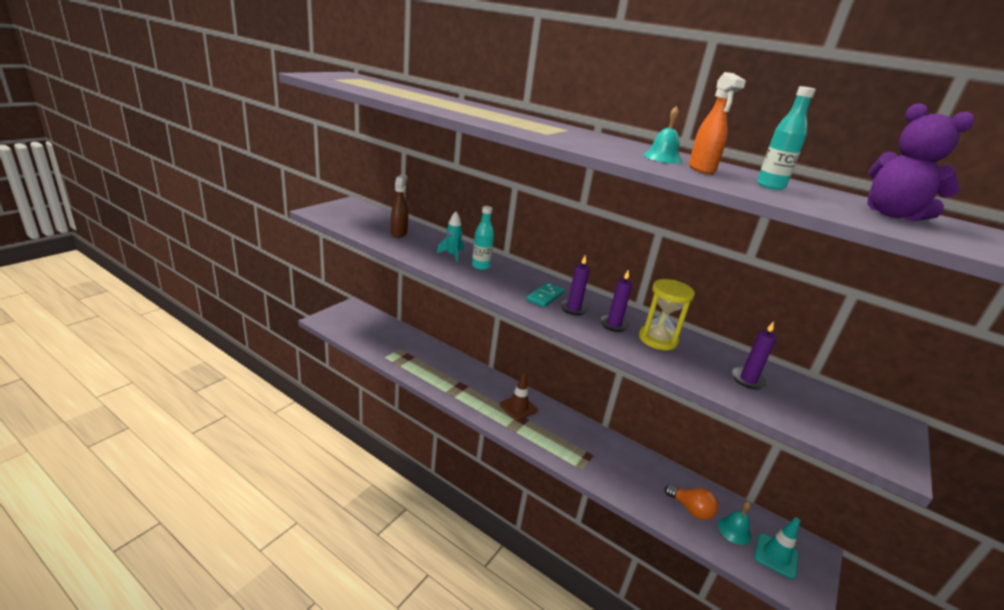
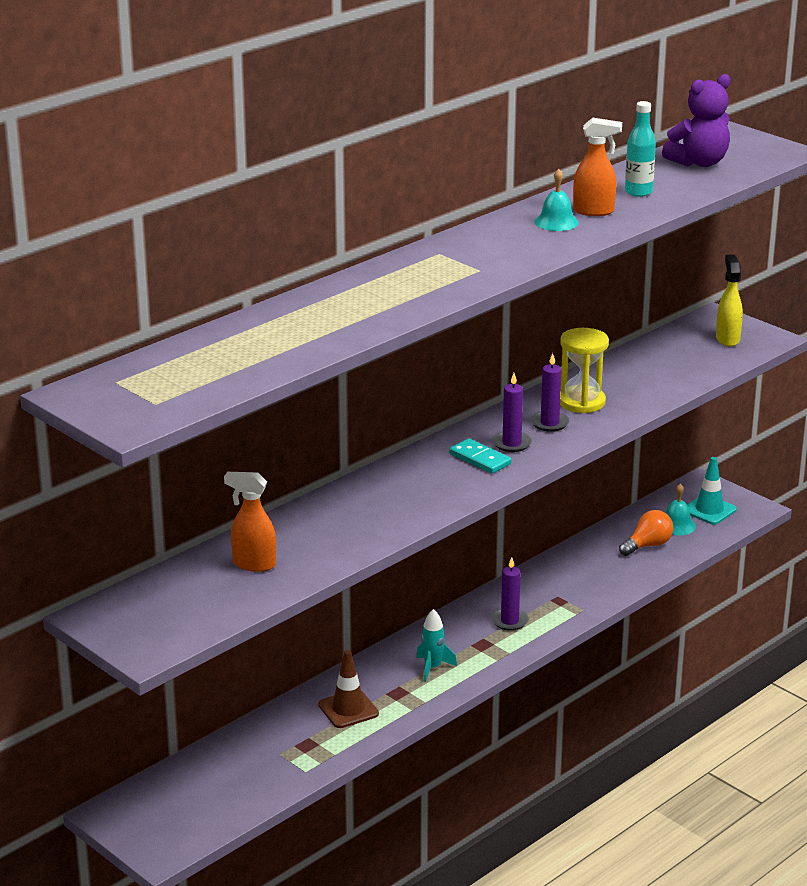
camera: 75 degrees left, 0 degrees up
(399, 233) = (253, 564): brown spray bottle -> orange spray bottle
(452, 255) = (346, 519): turquoise rocket -> turquoise rocket (432, 668)
(481, 266) = (385, 498): turquoise bottle -> none
(518, 407) = (455, 644): brown traffic cone -> brown traffic cone (348, 709)
(748, 380) = (656, 369): purple candle -> purple candle (509, 621)
(856, 428) = (727, 339): none -> yellow spray bottle

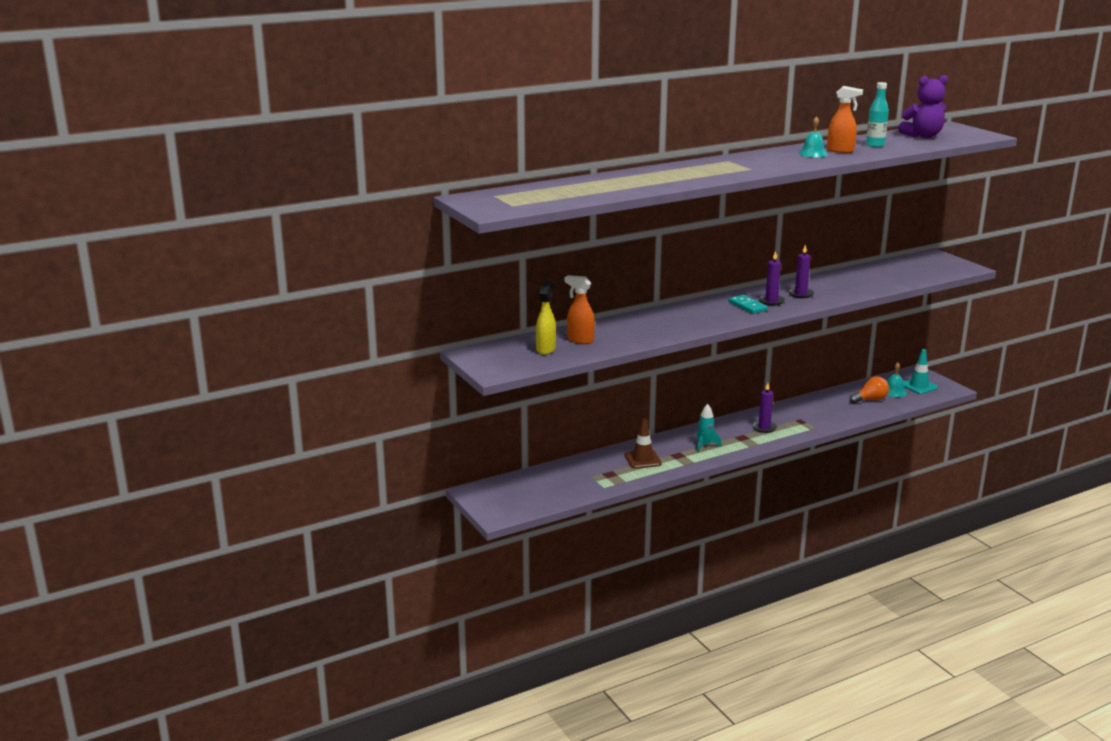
camera: 15 degrees right, 5 degrees down
(581, 402) = (826, 286): yellow hourglass -> none
(727, 339) = (938, 266): yellow spray bottle -> yellow spray bottle (546, 349)

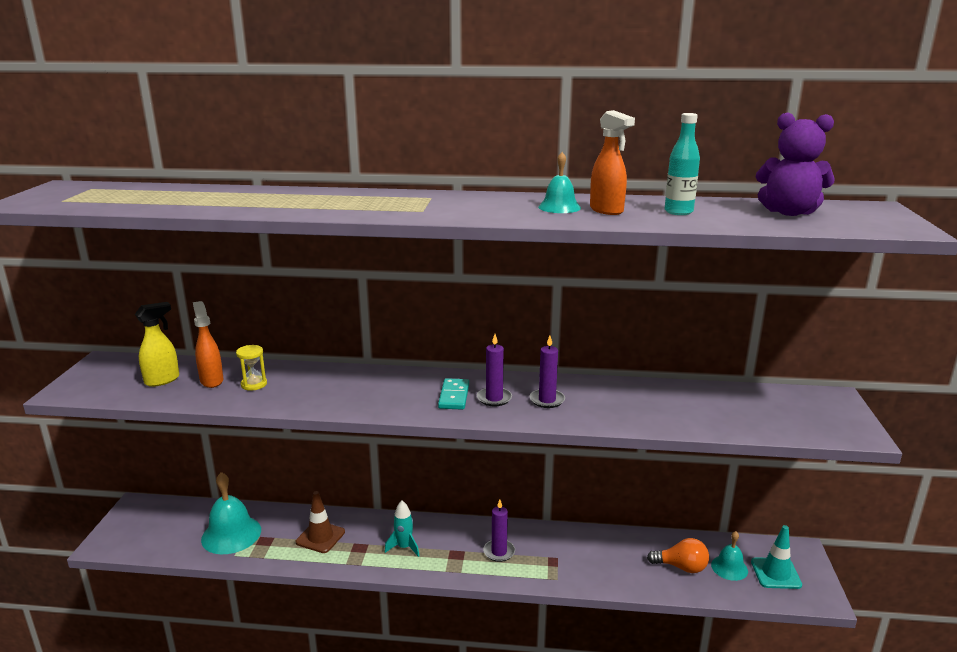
camera: 35 degrees right, 0 degrees up
(579, 479) = (231, 534): none -> turquoise bell
(613, 334) = (254, 384): none -> yellow hourglass

